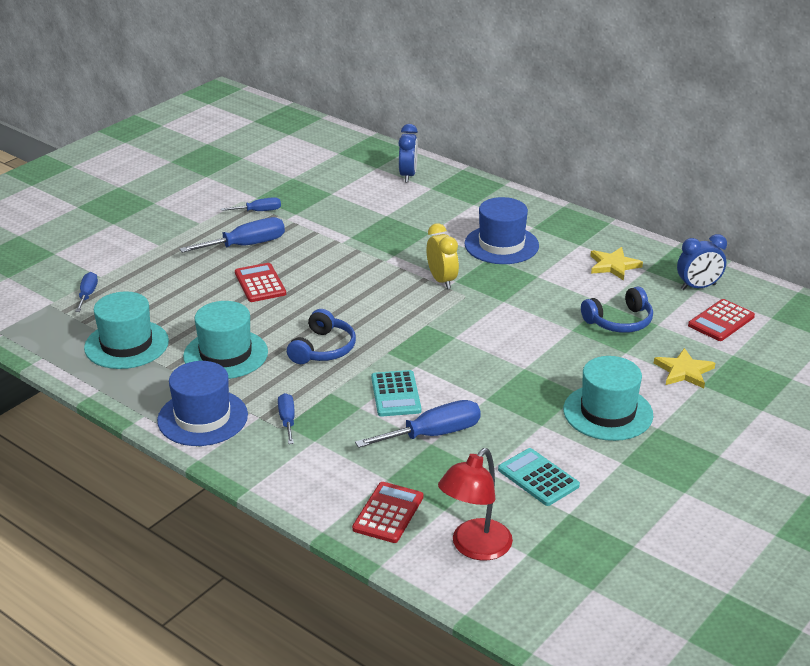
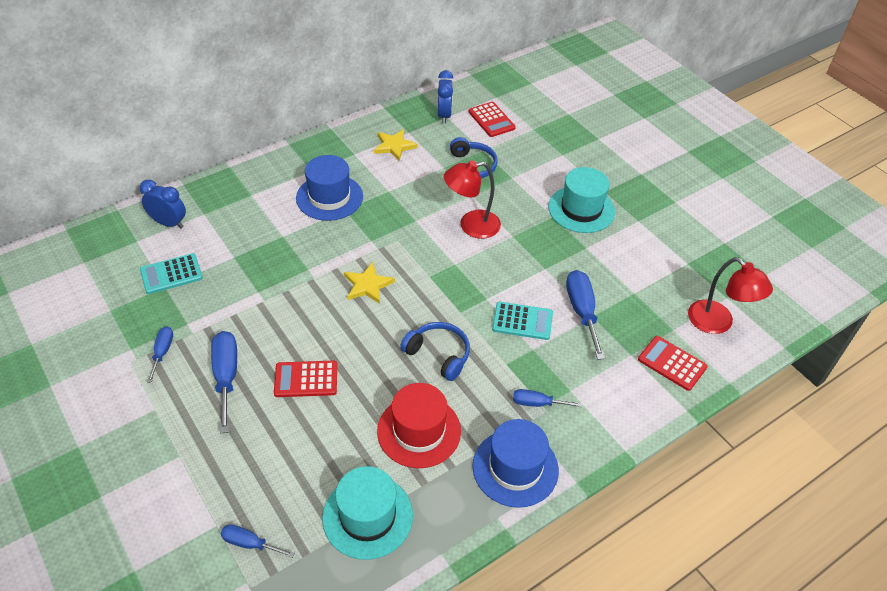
camera: 75 degrees left, 15 degrees up
(225, 354) = (419, 431): turquoise hat -> red hat
(442, 280) = (366, 249): yellow clock -> none
(521, 337) = (471, 226): none -> red lamp
(538, 478) = (647, 267): turquoise calculator -> turquoise calculator (171, 274)
(684, 371) = (544, 157): yellow star -> yellow star (367, 285)

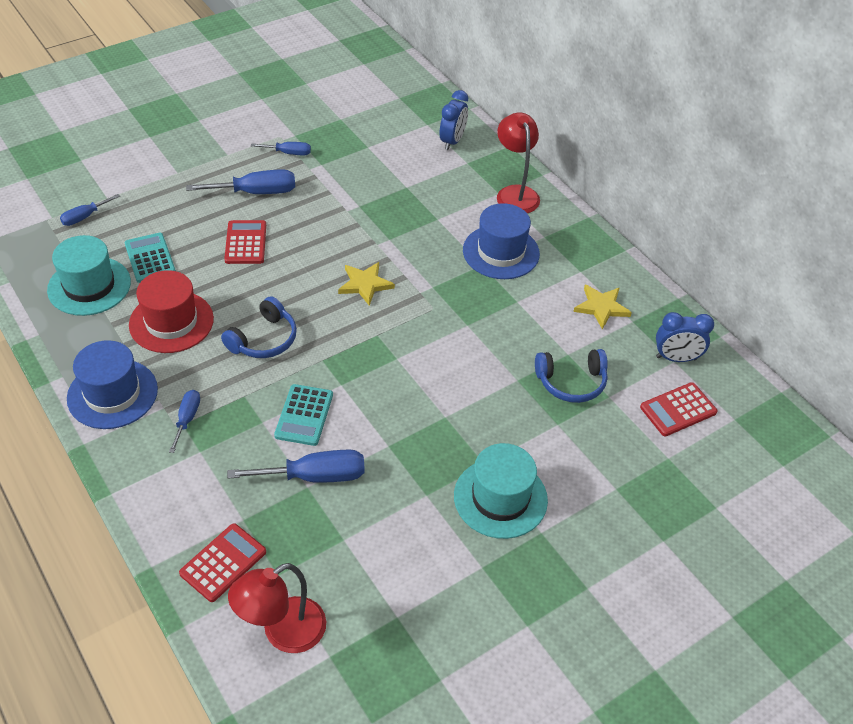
camera: 90 degrees right, 0 degrees up
(171, 274) = (383, 149): turquoise calculator -> turquoise calculator (150, 258)
(250, 543) = (85, 217): blue screwdriver -> blue screwdriver turned 150 degrees counterclockwise
(471, 226) = (461, 376): red lamp -> red lamp (515, 193)

